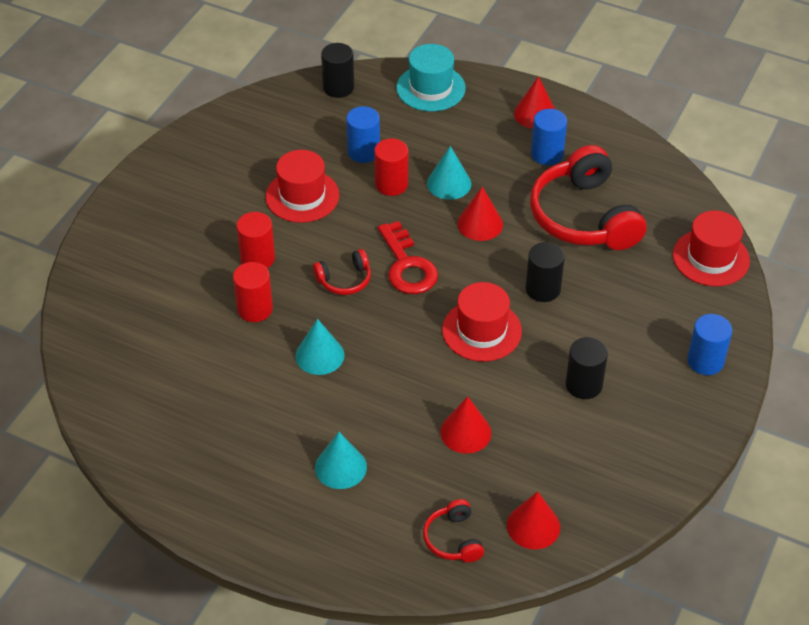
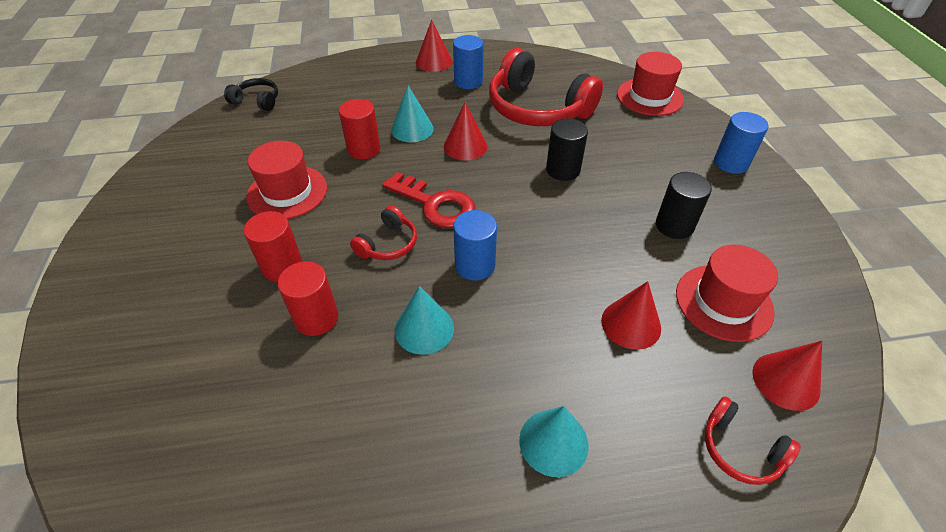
camera: 35 degrees left, 0 degrees up
(338, 87) = (257, 101): black cylinder -> black headphones
(363, 152) = (318, 136): blue cylinder -> blue cylinder (475, 265)
(430, 88) = (337, 74): turquoise hat -> none
(481, 330) = (550, 225): red hat -> red hat (723, 302)

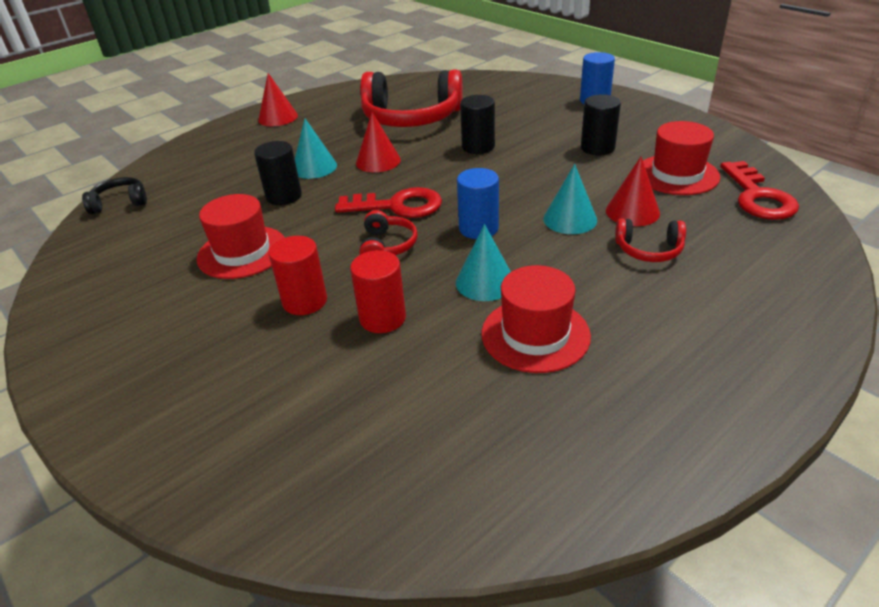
camera: 30 degrees left, 10 degrees down
(364, 149) = (284, 196): red cylinder -> black cylinder
(468, 81) = (328, 120): blue cylinder -> none
(553, 442) = (658, 297): turquoise cone -> turquoise cone (570, 219)
(649, 97) = (493, 82): red hat -> red hat (535, 334)
(740, 449) = (772, 242): red headphones -> red headphones (649, 250)
(786, 381) = (758, 197): red cone -> red key

